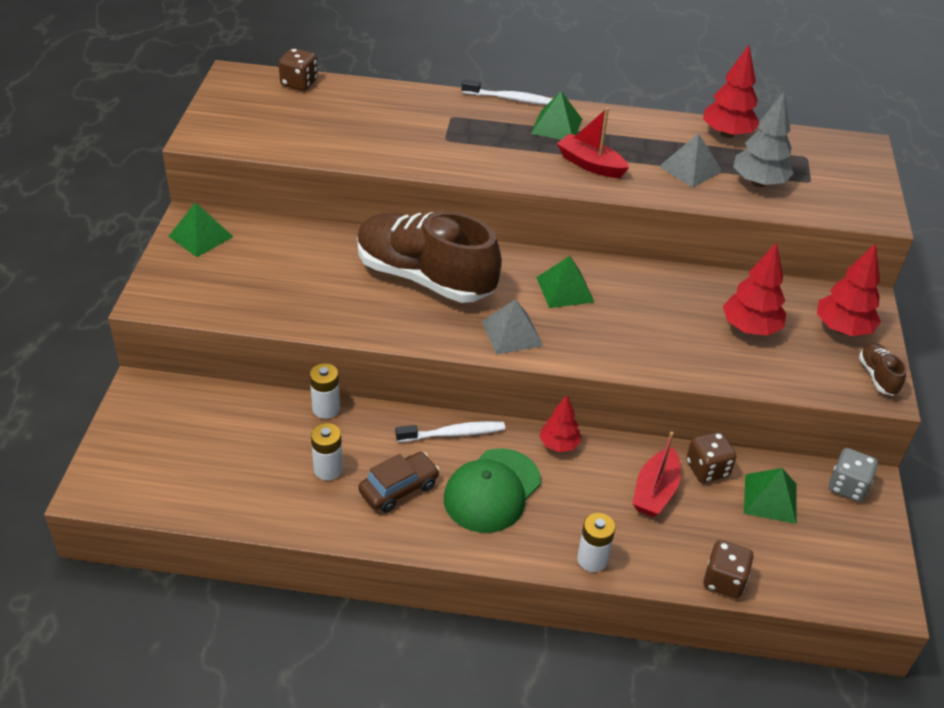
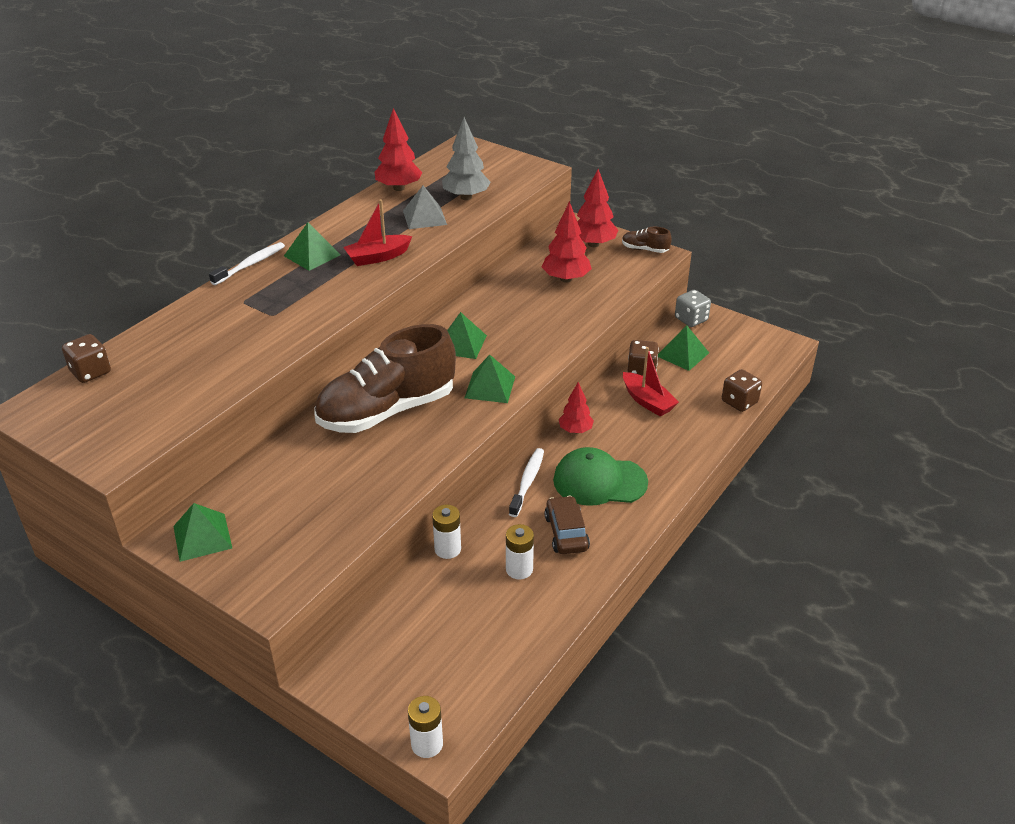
camera: 60 degrees left, 5 degrees down
(492, 491) = (599, 481): green cap -> green cap turned 120 degrees clockwise
(512, 333) = (490, 387): grey pyramid -> green pyramid
(592, 559) = (691, 454): white battery -> white battery (427, 744)

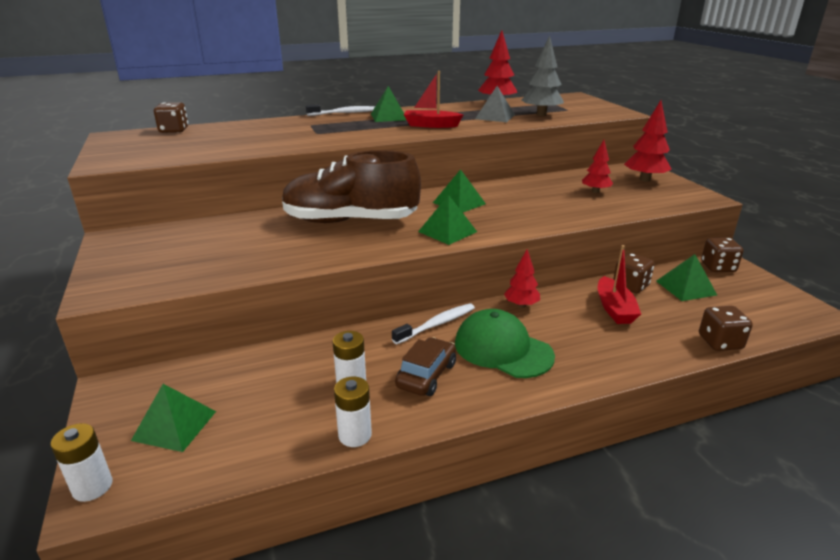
camera: 35 degrees right, 10 degrees down
(202, 537) = (128, 244): green pyramid -> green pyramid (174, 425)
(447, 549) = (315, 343): white battery -> white battery (355, 435)
(566, 279) = (595, 191): red tree -> red tree, size x0.64
(644, 249) = (692, 192): brown shoe -> none
(691, 319) = (718, 267): grey dice -> brown dice

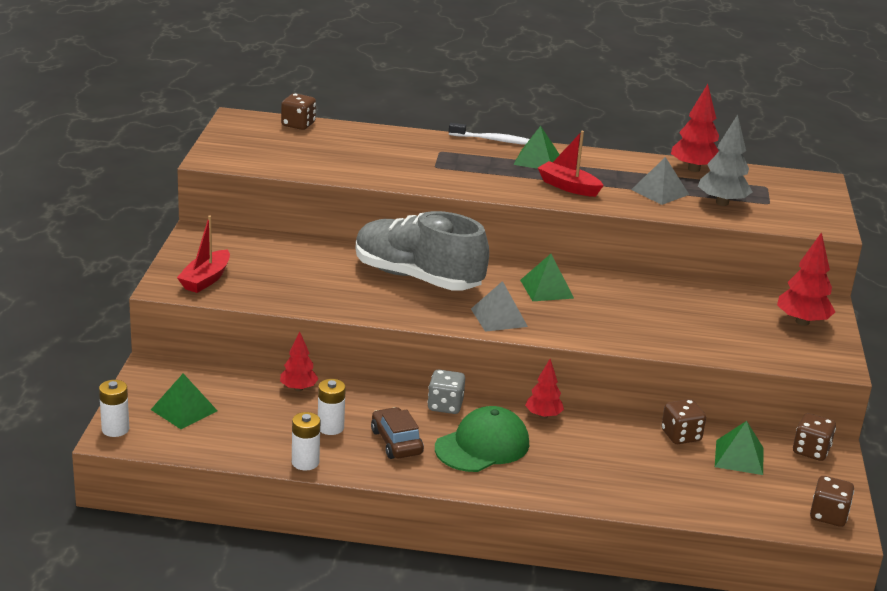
camera: 25 degrees right, 0 degrees up
(350, 221) = (417, 277): brown shoe -> grey shoe
(426, 375) = (396, 442): brown car -> brown car turned 75 degrees counterclockwise
(437, 324) = (445, 405): white toothbrush -> grey dice
(447, 231) = (499, 317): green pyramid -> grey pyramid
(502, 349) = (482, 446): green cap -> green cap turned 75 degrees clockwise
(595, 191) = (717, 319): red tree -> red tree (298, 388)
(614, 309) = (632, 450): red boat -> red boat (205, 279)
(720, 342) = (696, 511): brown dice -> brown dice (828, 515)

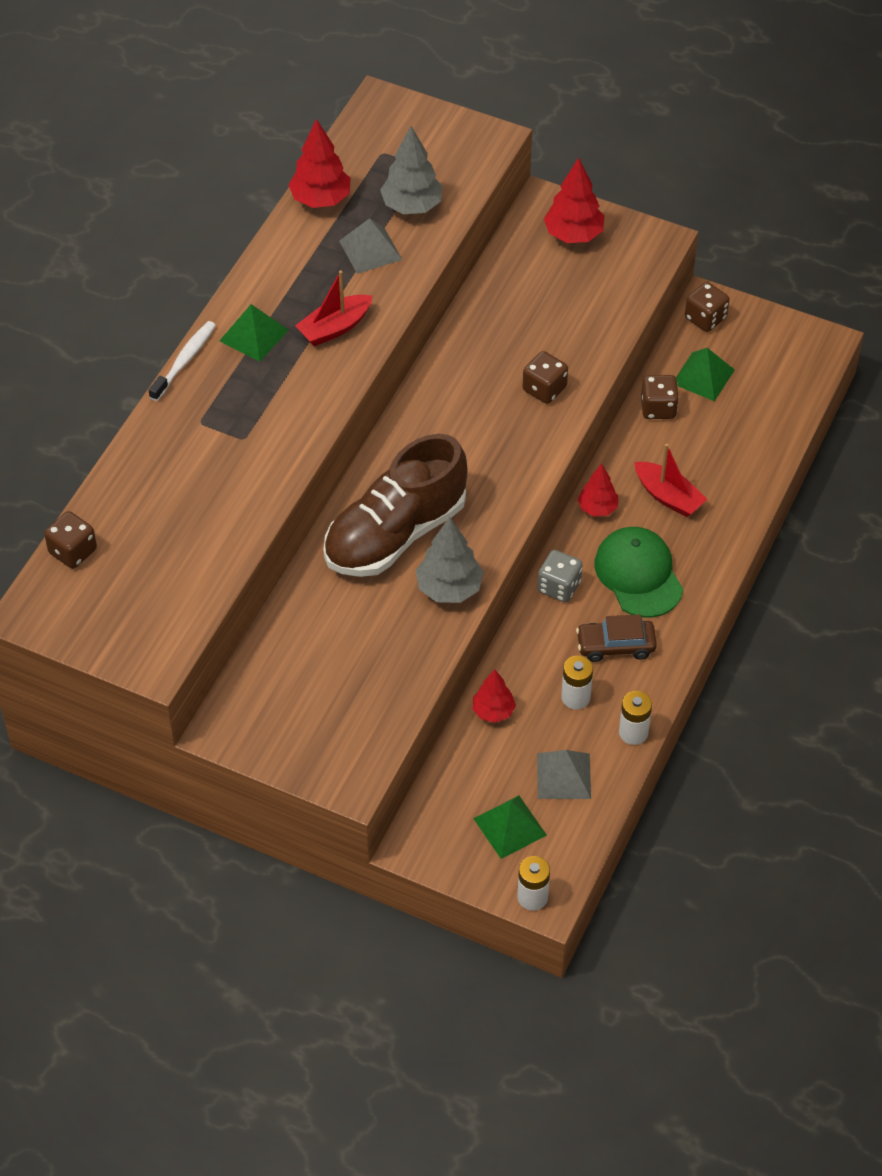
camera: 70 degrees left, 25 degrees up
(205, 279) = (344, 740): red boat -> red boat (668, 496)
(375, 306) = (449, 588): none -> grey tree
(417, 277) = (395, 534): grey shoe -> brown shoe
(499, 317) = (502, 483): grey pyramid -> grey pyramid (563, 776)
(546, 289) = (451, 423): green pyramid -> none
(828, 515) = (804, 347): brown dice -> brown dice (544, 389)

